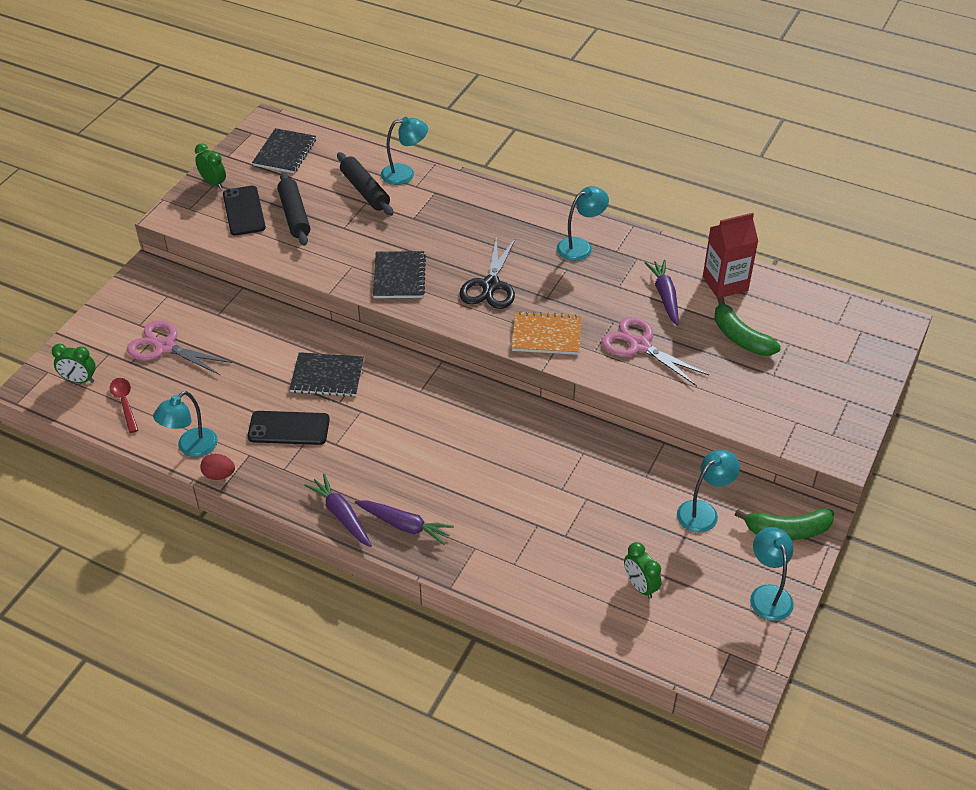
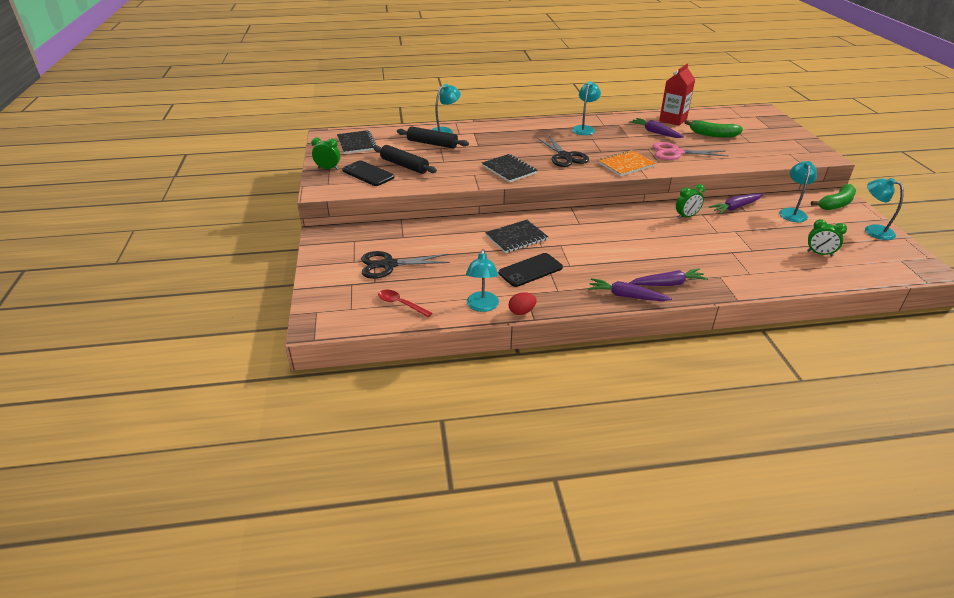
camera: 35 degrees left, 10 degrees down
(79, 380) = (348, 306): green clock -> green clock (686, 216)
(165, 347) = (389, 265): pink scissors -> black scissors
(639, 465) = (735, 208): none -> purple carrot

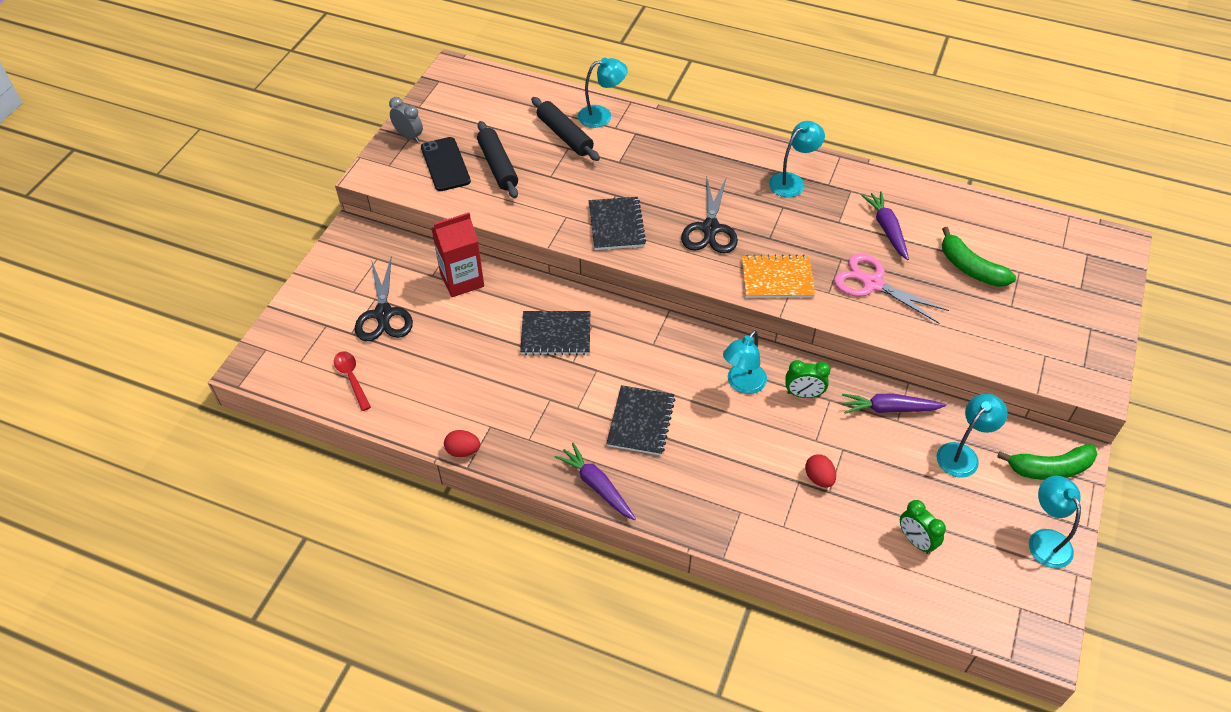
camera: 30 degrees right, 15 degrees up
(328, 168) = (409, 136): green clock -> grey clock
(357, 143) = (476, 100): black notebook -> black notebook (641, 421)
(389, 265) = (383, 314): black scissors -> black scissors turned 120 degrees counterclockwise
(482, 306) = (429, 423): turquoise lamp -> turquoise lamp (742, 384)
(530, 270) = (526, 394): black phone -> none
(668, 284) = (664, 492): purple carrot -> none
(673, 120) = (943, 212): red carton -> red carton (462, 280)
(740, 247) = (819, 478): none -> red egg

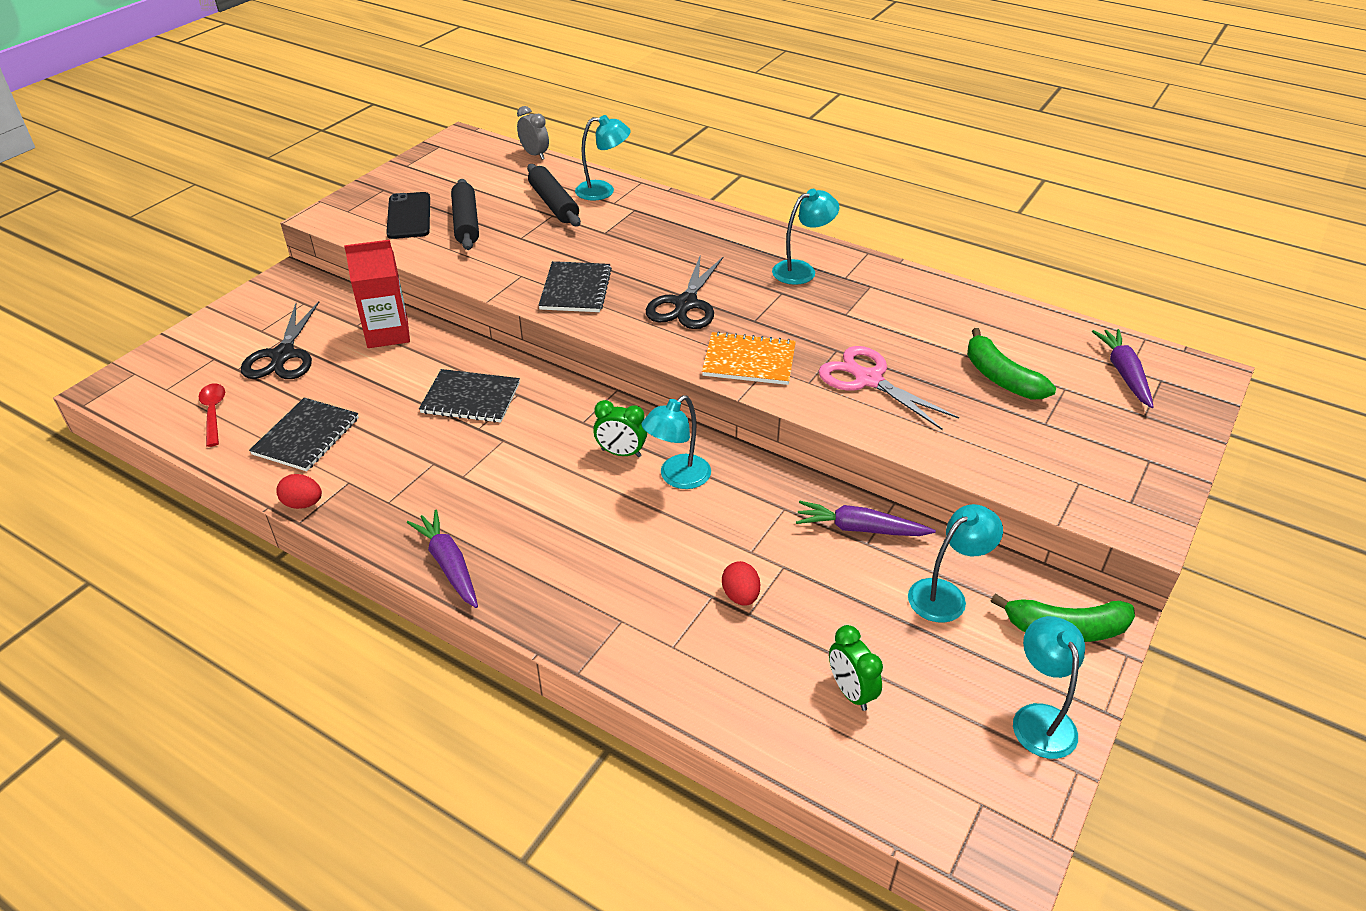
camera: 10 degrees right, 10 degrees down
(409, 136) = (382, 189): grey clock -> grey clock (535, 154)
(641, 421) = (534, 501): black notebook -> black notebook (306, 436)
(803, 394) = (752, 498): green clock -> green clock (621, 453)
(886, 229) = (903, 327): purple carrot -> purple carrot (1123, 373)

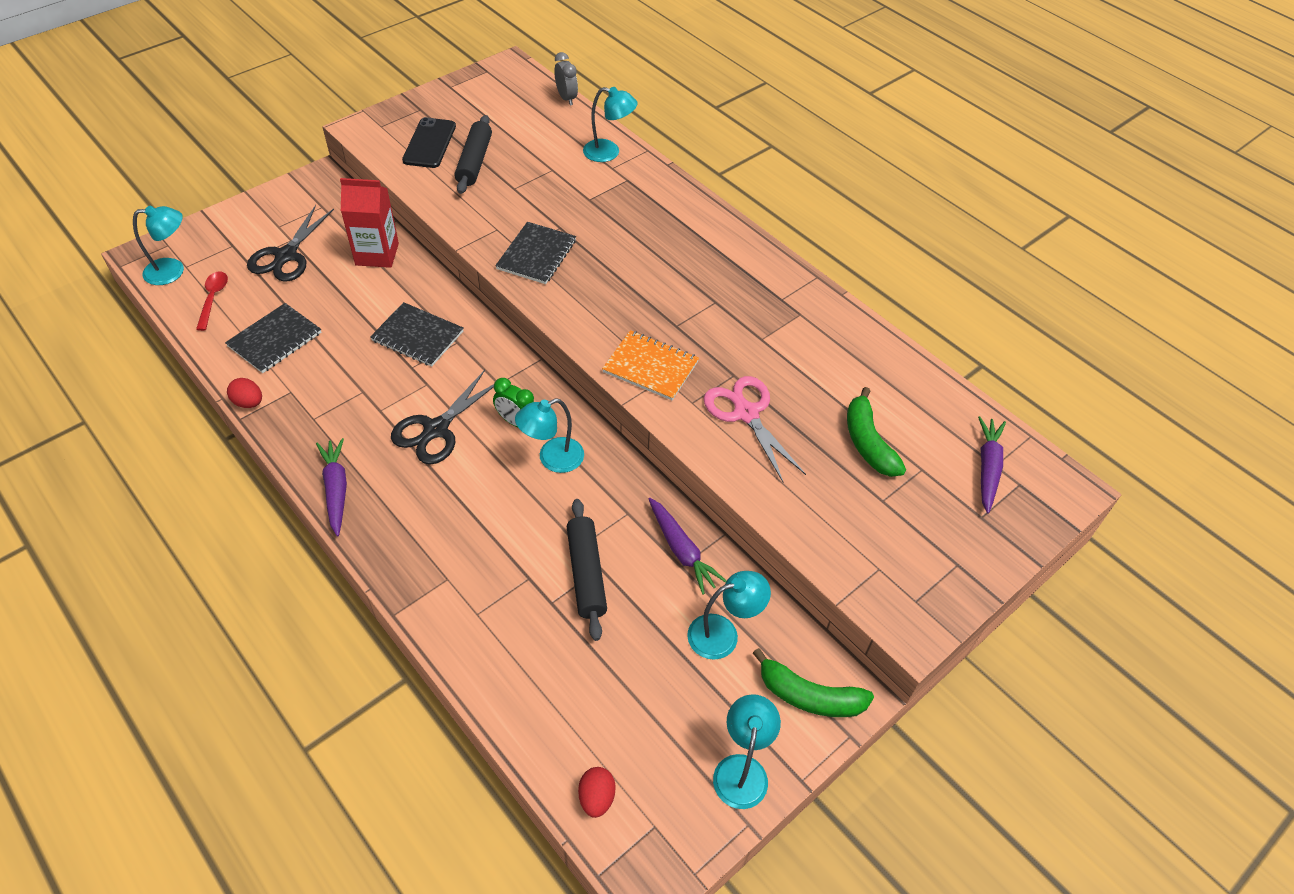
camera: 15 degrees right, 10 degrees up
(553, 204) = (558, 158): black rolling pin -> black rolling pin (586, 573)
(686, 304) = (624, 293): black scissors -> black scissors (436, 429)
(740, 596) = (552, 584): red egg -> red egg (596, 797)
(802, 270) = (746, 282): turquoise lamp -> turquoise lamp (173, 271)
(850, 692) = (599, 697): green clock -> none
(860, 529) = (682, 550): purple carrot -> purple carrot turned 150 degrees counterclockwise

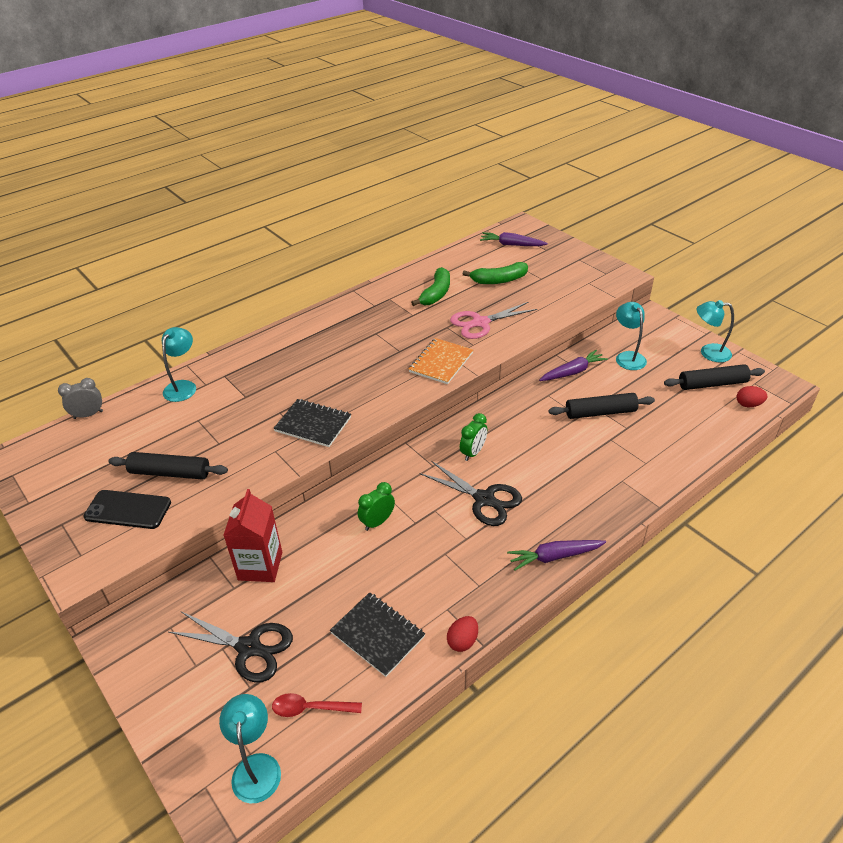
camera: 85 degrees left, 10 degrees down
(417, 336) = (377, 522): black notebook -> green clock
(552, 459) = (506, 432): turquoise lamp -> none
(652, 752) = (712, 384): none -> black rolling pin
(809, 696) = (657, 328): green banana -> green banana (436, 294)

